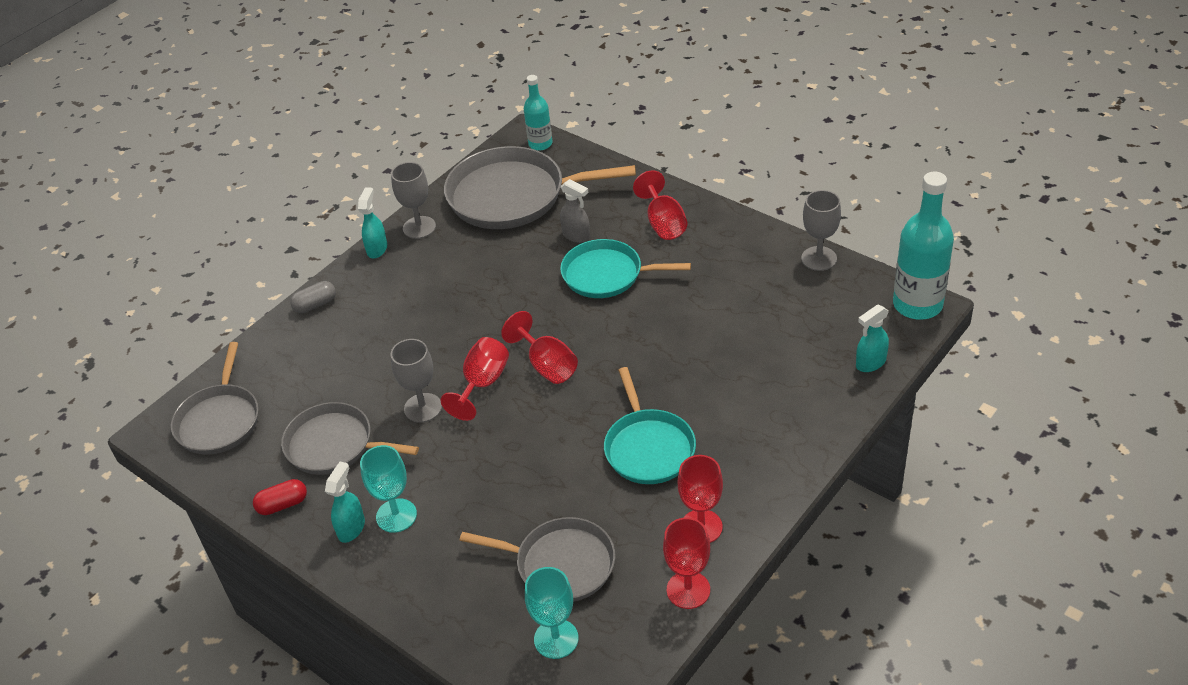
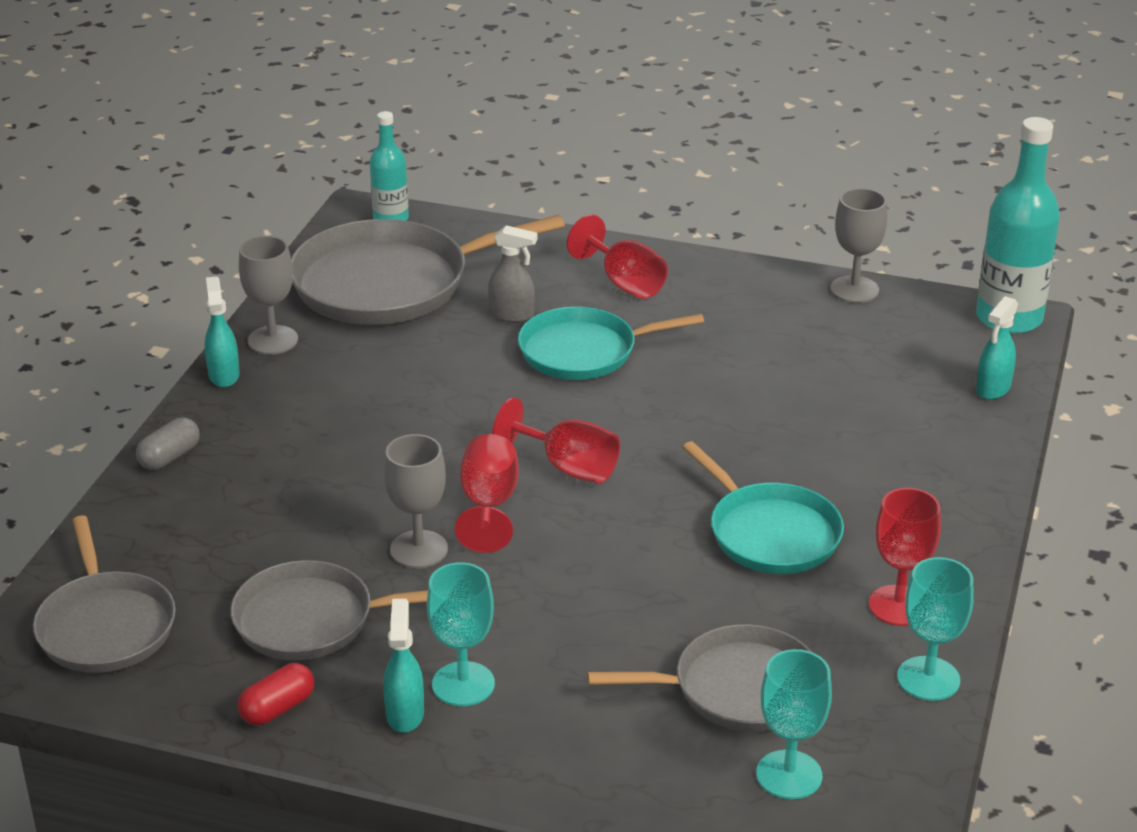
camera: 25 degrees left, 10 degrees down
(688, 590) = (928, 679): red goblet -> turquoise goblet

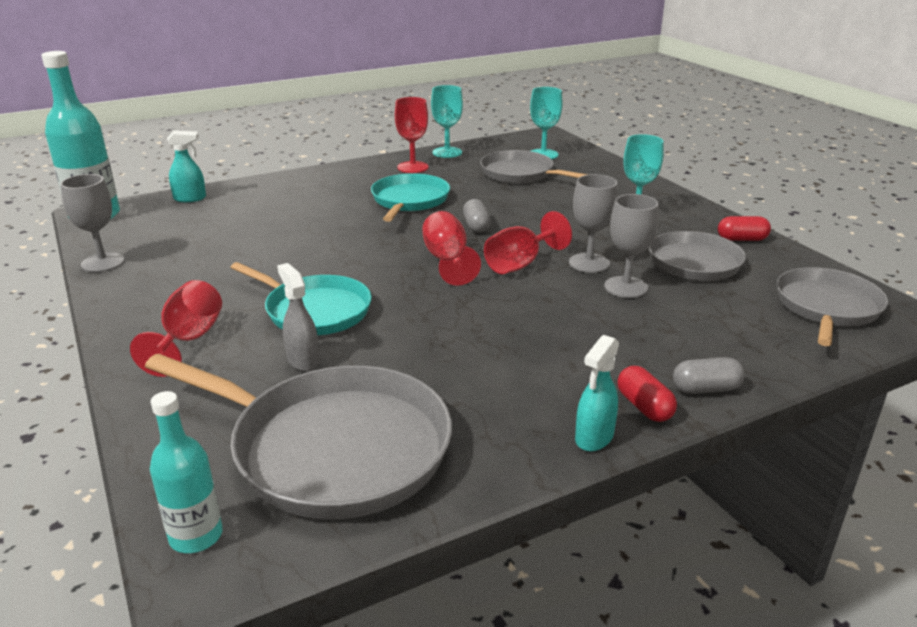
camera: 135 degrees left, 5 degrees down
(207, 416) = (644, 407): none -> red capsule
(272, 340) = (512, 449): grey goblet -> grey goblet (626, 287)
(405, 713) = (676, 216): turquoise spray bottle -> none
(620, 536) = (476, 226): none -> grey capsule

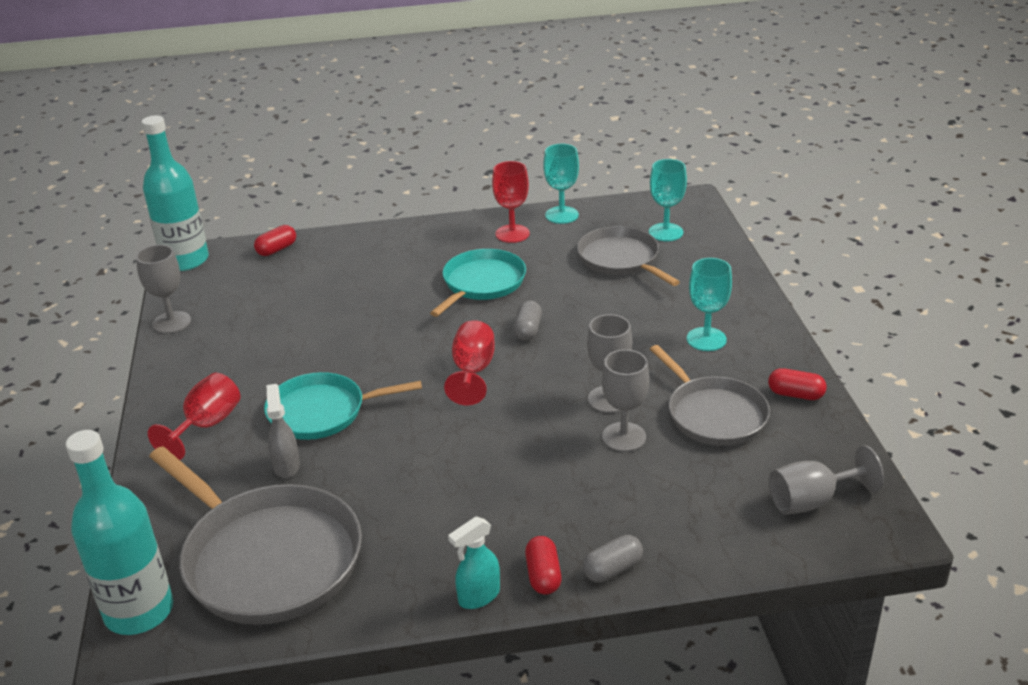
camera: 20 degrees right, 5 degrees up
(190, 198) = (277, 249): turquoise spray bottle -> red capsule
(196, 536) = (139, 611): turquoise bottle -> turquoise bottle, size x1.73
(314, 310) = (322, 412): turquoise pan -> turquoise pan turned 120 degrees clockwise
(520, 264) = (539, 389): red goblet -> none
(705, 389) = (612, 569): grey capsule -> grey capsule turned 45 degrees counterclockwise
(826, 307) = (811, 501): grey pan -> grey goblet

